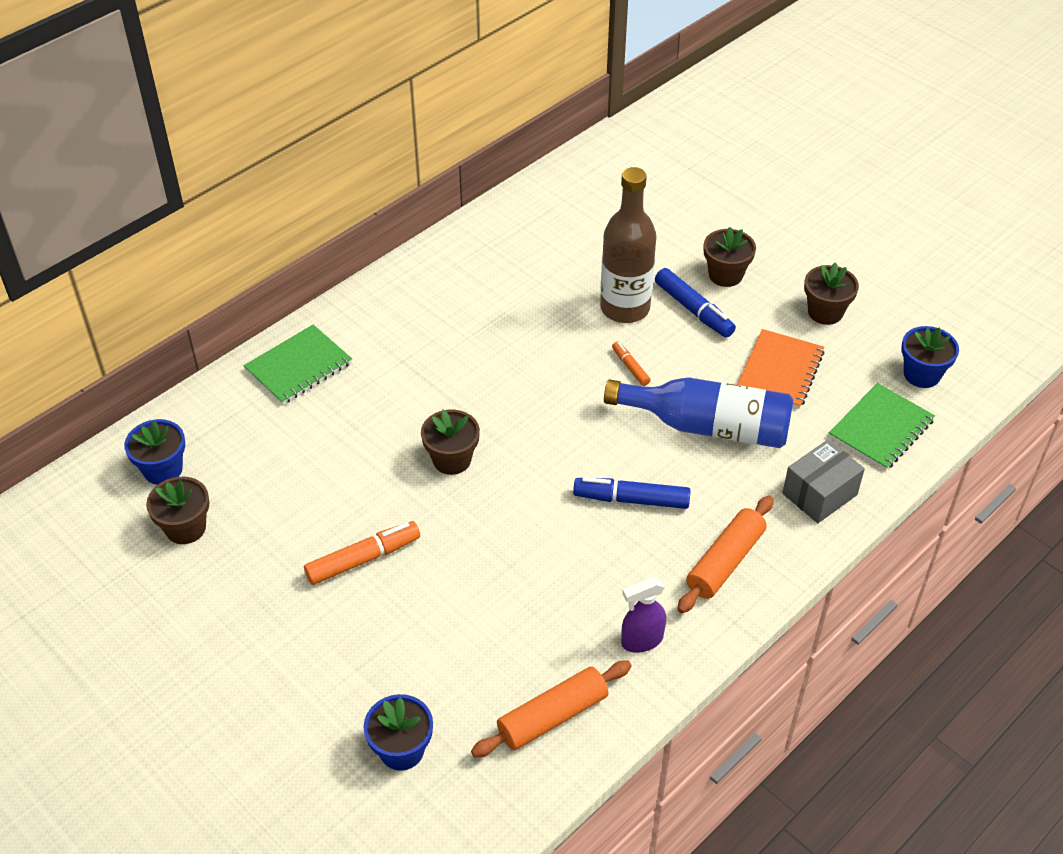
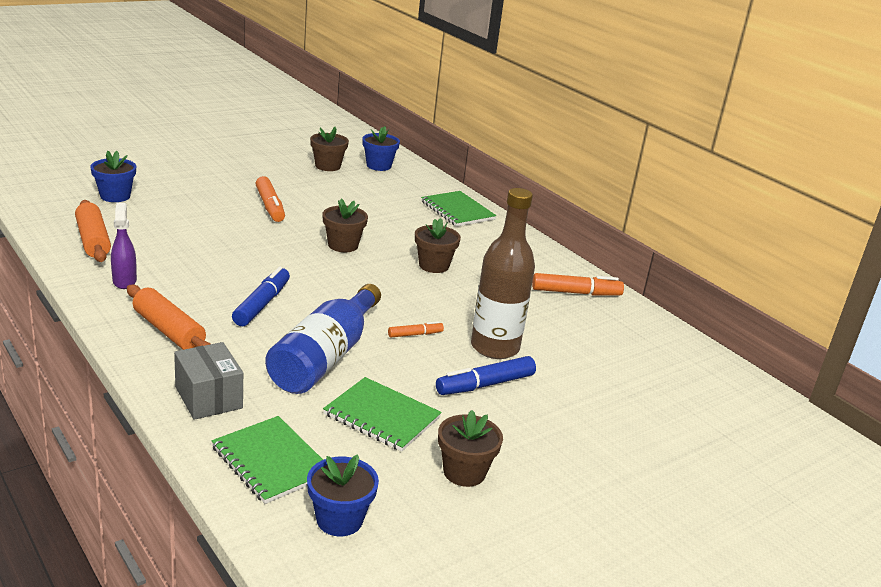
camera: 95 degrees right, 20 degrees down
(481, 255) = (575, 293): none -> orange marker
(725, 275) = (536, 417): brown flower pot -> brown flower pot (434, 265)
(779, 371) = (382, 416): orange notebook -> green notebook

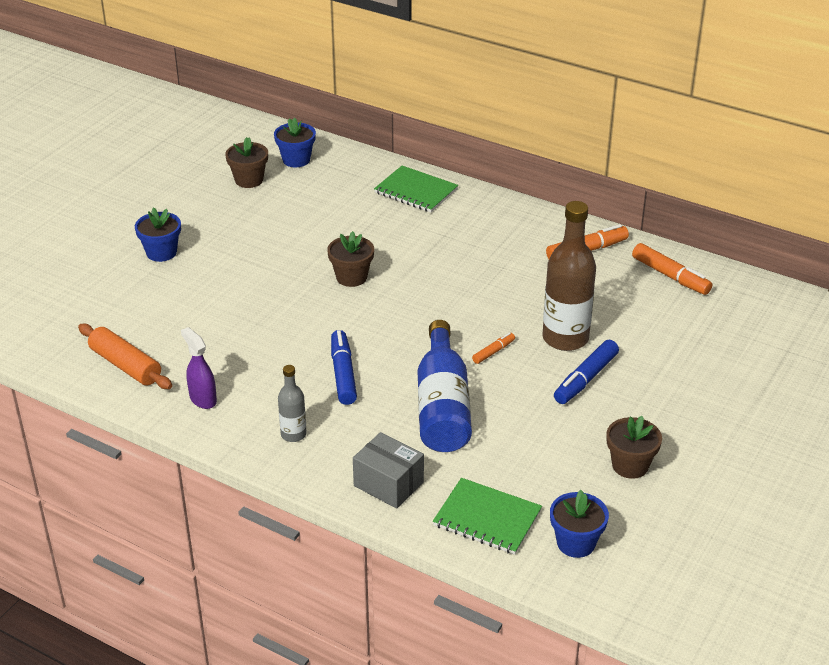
camera: 20 degrees left, 10 degrees up
(115, 196) = (88, 303): blue flower pot -> blue flower pot (161, 252)
(168, 331) = (293, 434): orange rolling pin -> grey bottle
(270, 206) = (243, 256): orange marker -> orange marker (670, 276)
(382, 416) = (533, 443): green notebook -> none
(434, 265) = (448, 268): brown flower pot -> none

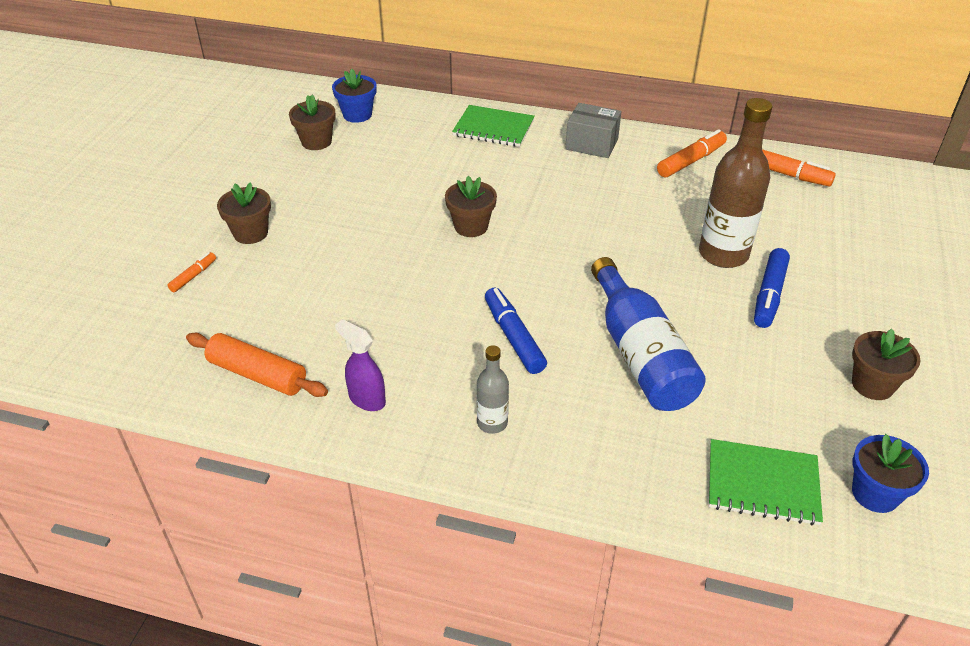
camera: 15 degrees left, 5 degrees up
(161, 252) = (250, 233): blue flower pot -> brown flower pot
(388, 484) = (630, 464): grey box -> grey box (591, 144)
(493, 352) = (660, 282): orange marker -> orange marker (193, 276)

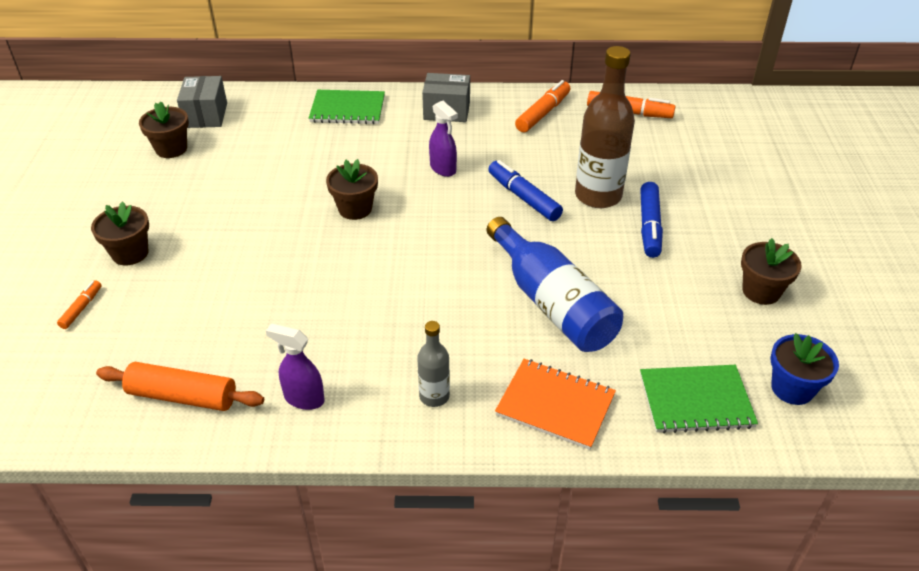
camera: 15 degrees left, 0 degrees up
(357, 115) = (206, 115): blue flower pot -> grey box
(514, 337) = (429, 309): blue marker -> blue marker (524, 197)
(570, 201) = (443, 169): none -> purple spray bottle
(611, 457) = (555, 405): none -> orange notebook

